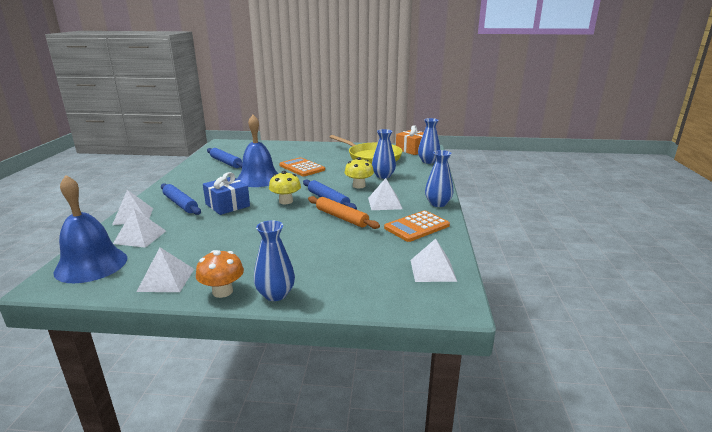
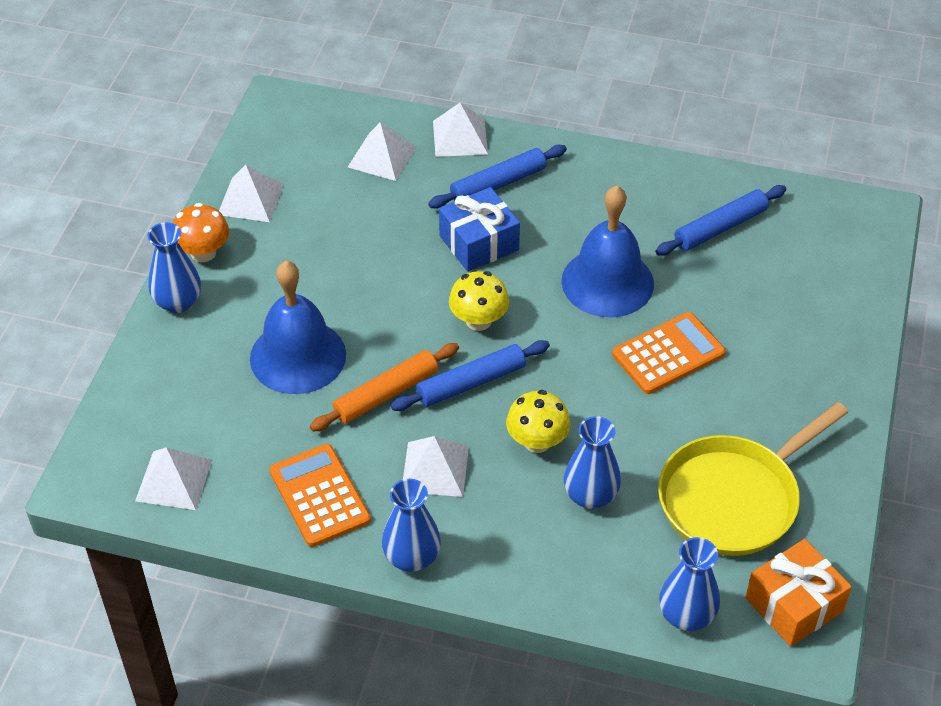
camera: 100 degrees right, 25 degrees up
(91, 265) = (313, 126): blue bell -> blue bell (298, 356)

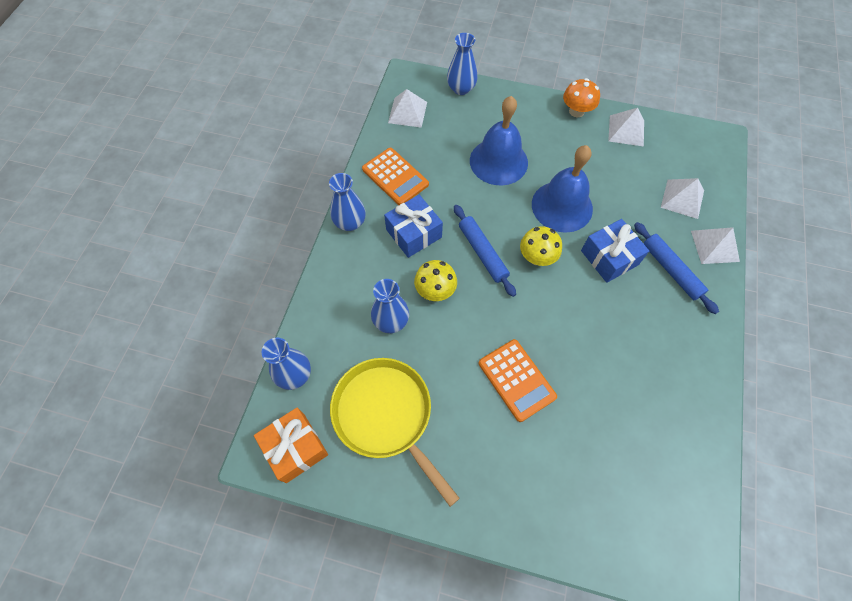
camera: 90 degrees right, 15 degrees up
(178, 302) = (535, 103): blue vase -> blue vase (461, 89)
(319, 496) = (395, 177): orange calculator -> orange calculator turned 75 degrees clockwise
(386, 394) = (471, 207): orange rolling pin -> none
(435, 469) = (414, 233): white pyramid -> blue gift
(607, 282) = (583, 341): blue bell -> blue bell (562, 206)
(720, 228) = (655, 431): blue rolling pin -> none

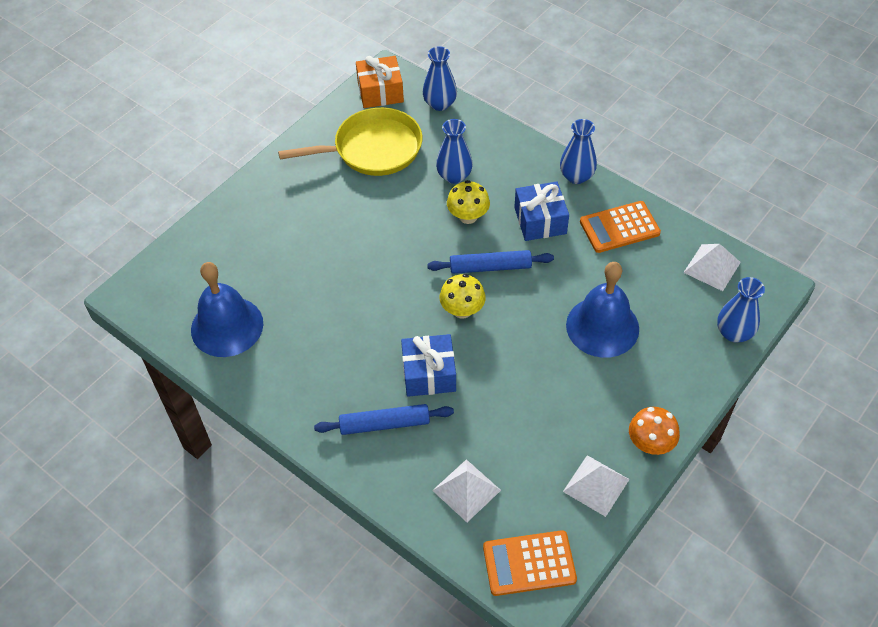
camera: 115 degrees right, 10 degrees down
(517, 380) = (350, 243): orange calculator -> orange calculator (529, 563)
(562, 206) = (513, 360): blue bell -> blue bell (227, 326)
(715, 246) = (390, 486): white pyramid -> none

